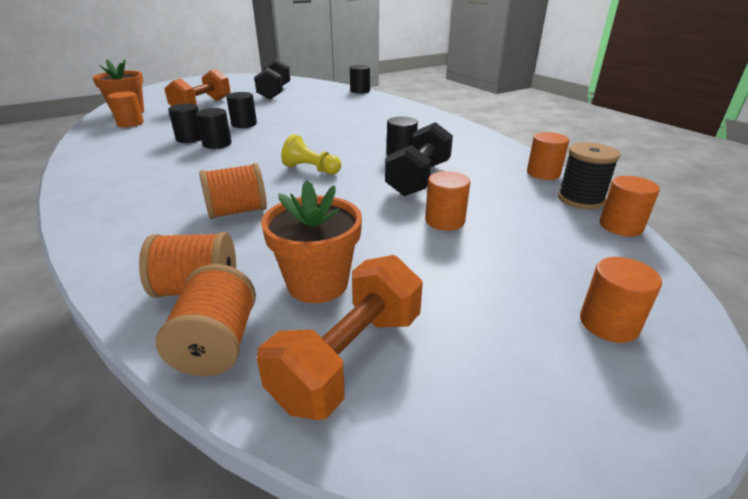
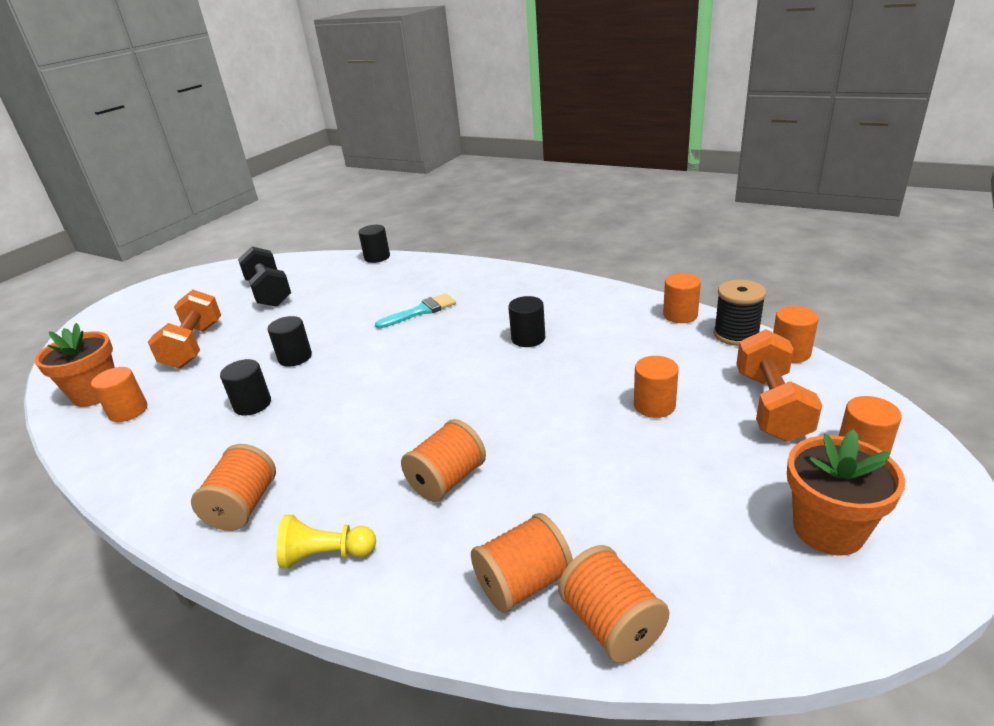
camera: 25 degrees left, 0 degrees up
(114, 182) = (243, 506): none -> orange spool
(217, 144) = (300, 400): black cylinder -> none
(311, 169) = (458, 394): yellow pawn -> yellow pawn (326, 555)
(317, 283) = (623, 522): orange flower pot -> orange flower pot (828, 529)
(349, 122) = (420, 311): none -> turquoise brush
(350, 358) = (727, 577): orange dumbbell -> orange dumbbell (771, 405)
(419, 178) = (579, 363): black dumbbell -> none

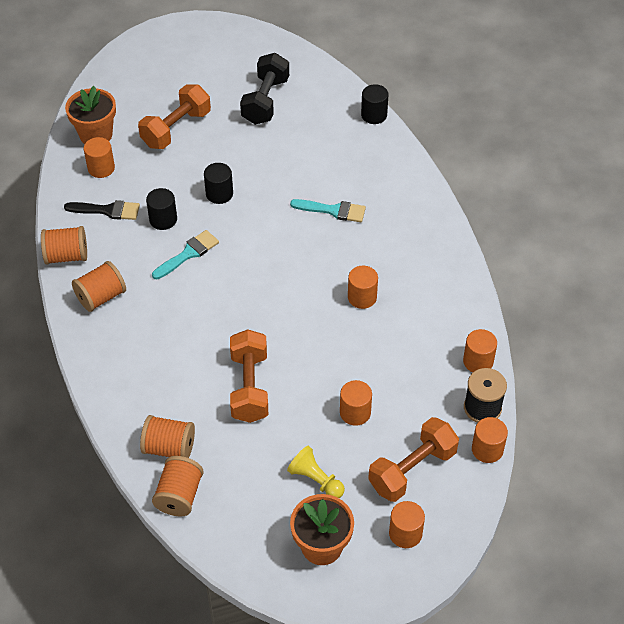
camera: 40 degrees right, 20 degrees up
(171, 435) = (107, 210): none -> black brush
(314, 410) = (188, 254): none -> turquoise brush
(326, 555) = (110, 359): yellow pawn -> yellow pawn (316, 480)
(447, 480) = (200, 364): orange spool -> orange spool (66, 256)
(528, 338) = (362, 297): black cylinder -> orange cylinder
(528, 459) = (249, 387): none -> orange dumbbell

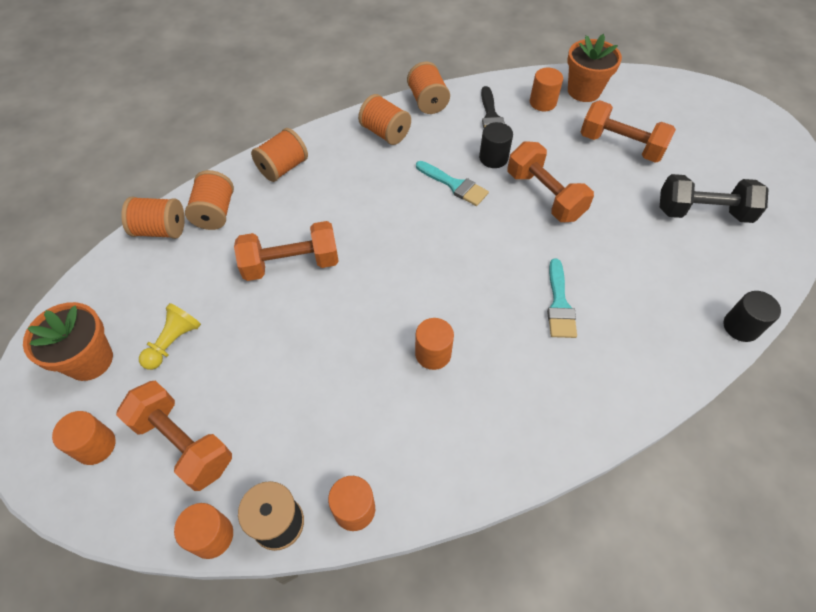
camera: 80 degrees right, 5 degrees up
(124, 387) = (283, 168): none -> orange spool
(219, 194) = (544, 195): black cylinder -> orange dumbbell
(355, 412) = (263, 369): orange cylinder -> none

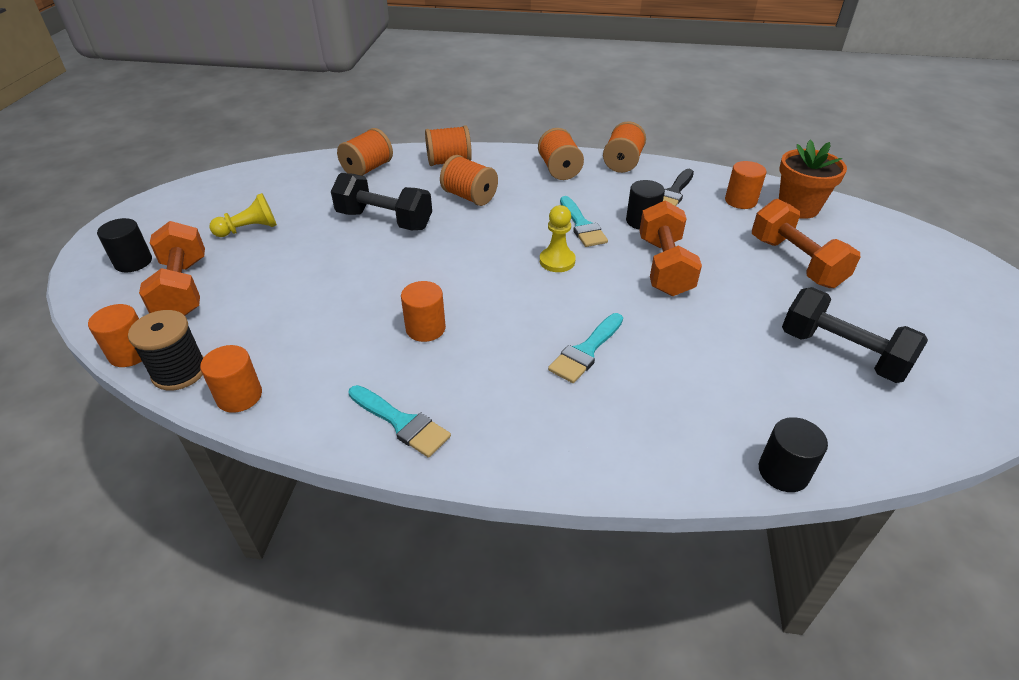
camera: 35 degrees right, 15 degrees down
(89, 360) = (189, 215): orange flower pot -> none
(95, 446) = (133, 262): orange cylinder -> black cylinder
(161, 230) = (320, 164): orange spool -> orange spool (469, 197)
(291, 264) = (384, 220): orange dumbbell -> black dumbbell
(468, 231) = (557, 261): none -> yellow pawn
(496, 447) = (401, 423): none -> turquoise brush

